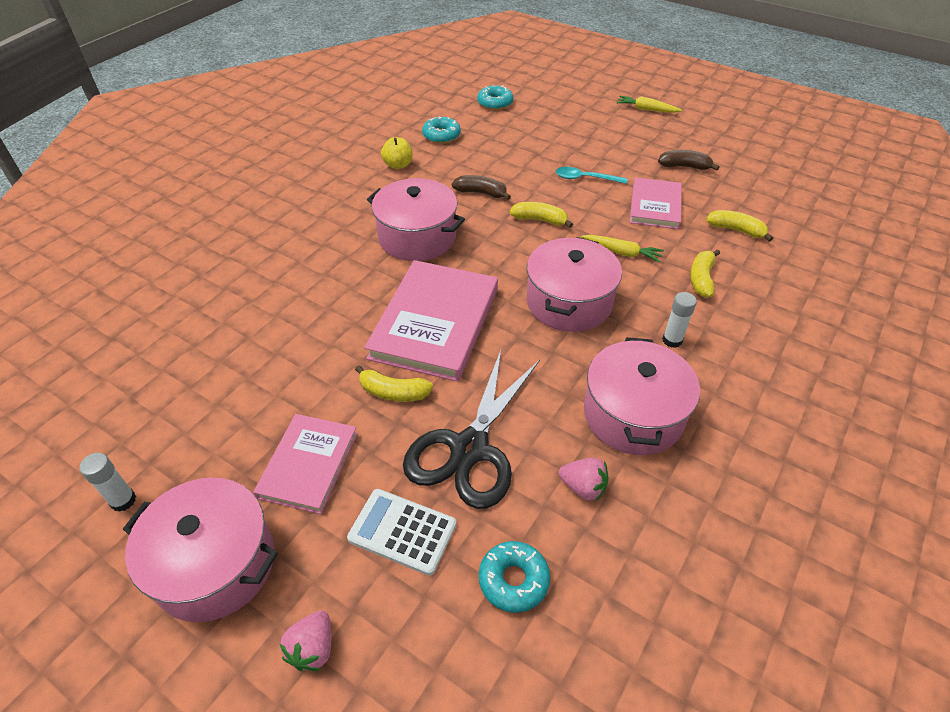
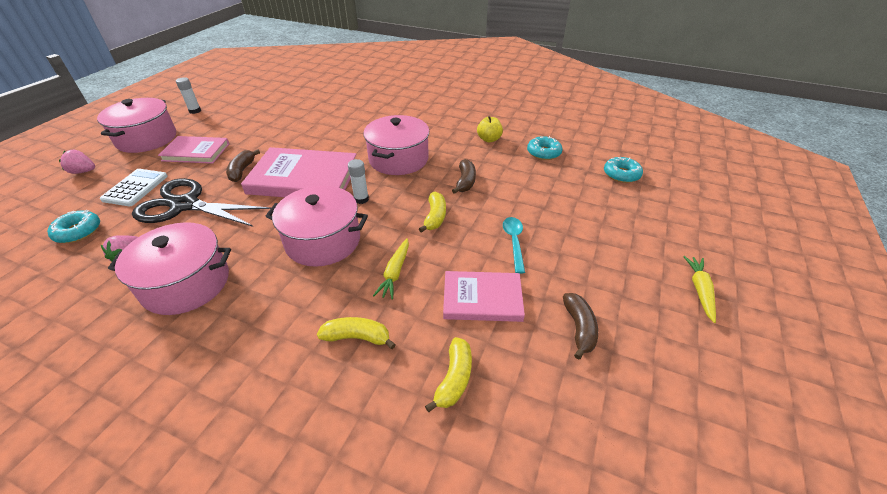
camera: 80 degrees right, 5 degrees down
(393, 392) = (242, 171): yellow banana -> brown banana
(672, 340) = (267, 310): white glue stick -> white glue stick (361, 199)

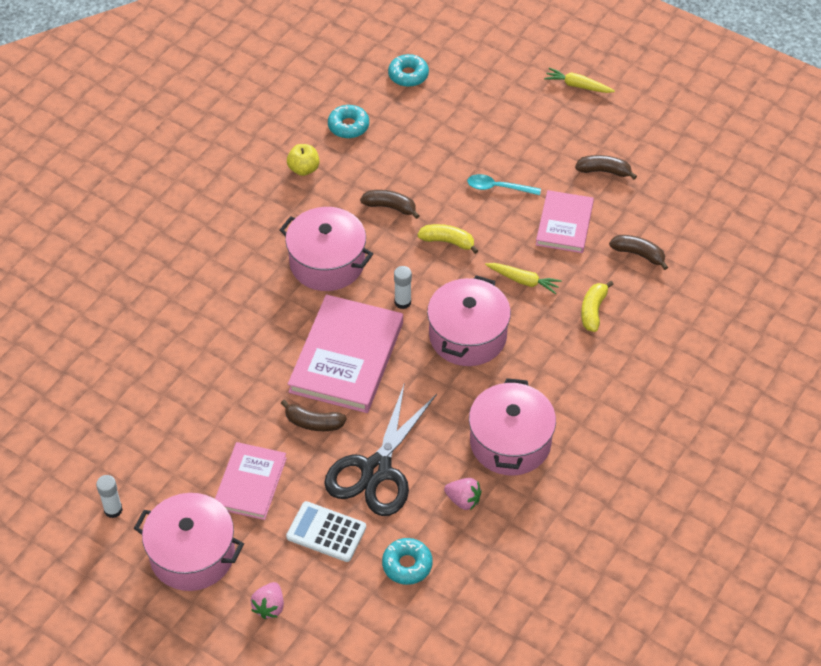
camera: 80 degrees left, 10 degrees up
(454, 379) = (639, 254): yellow banana -> brown banana

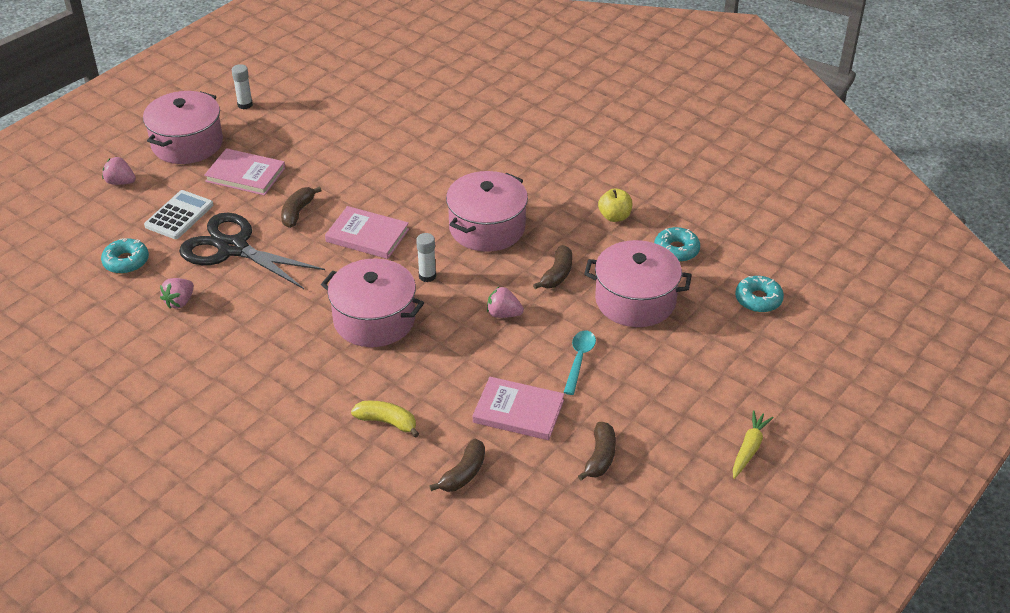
camera: 95 degrees right, 10 degrees down
(346, 357) = (367, 235): pink book -> pink book, size x0.61
(448, 242) = (503, 314): yellow banana -> pink strawberry
(510, 442) = (234, 339): pink pot -> pink pot (635, 300)
(523, 281) = (440, 368): yellow carrot -> none

